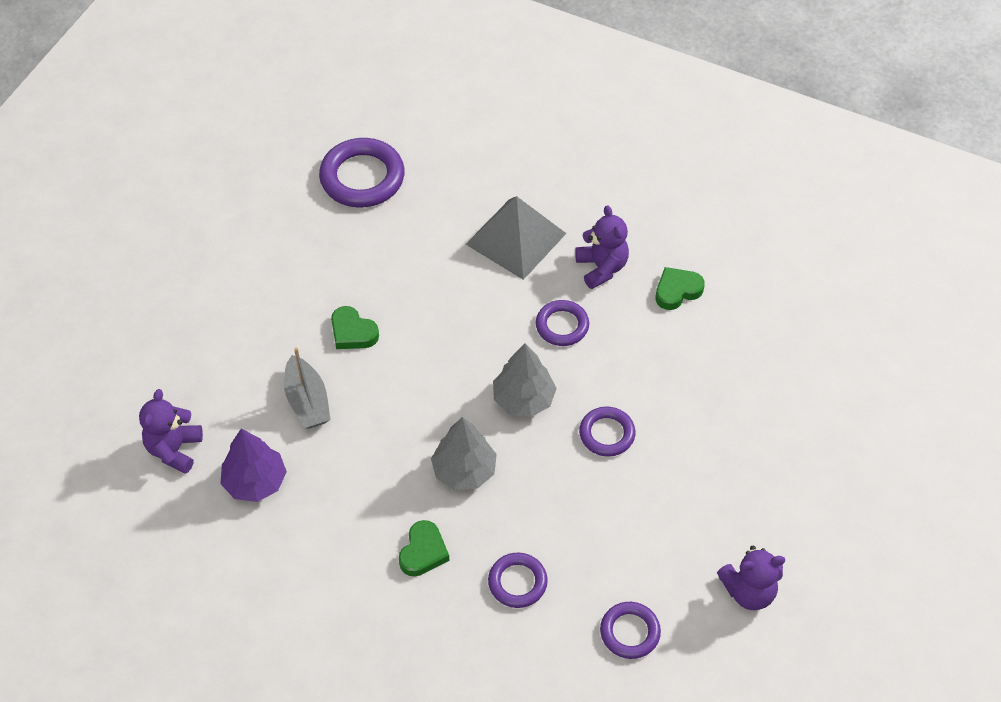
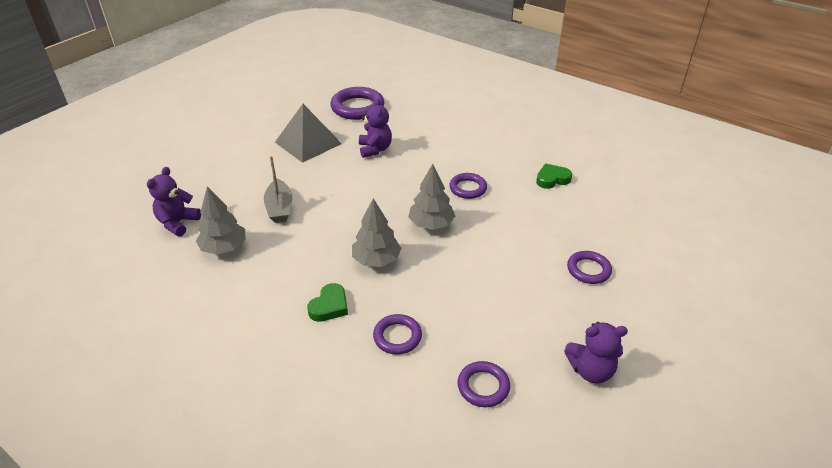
camera: 10 degrees right, 15 degrees down
(255, 482) = (224, 248): purple tree -> grey tree
(353, 332) = (324, 176): green heart -> none
(516, 238) = (447, 143): grey pyramid -> grey pyramid (308, 143)
(601, 267) = (501, 162): purple teddy bear -> purple teddy bear (375, 149)
(607, 434) = (488, 251): purple ring -> purple ring (588, 270)

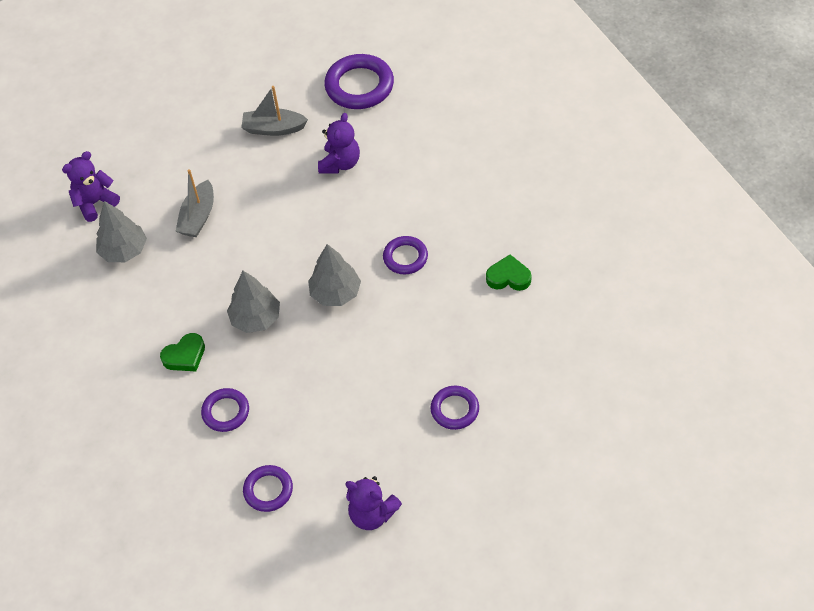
camera: 30 degrees right, 15 degrees up
(308, 143) = (274, 128): grey pyramid -> grey boat

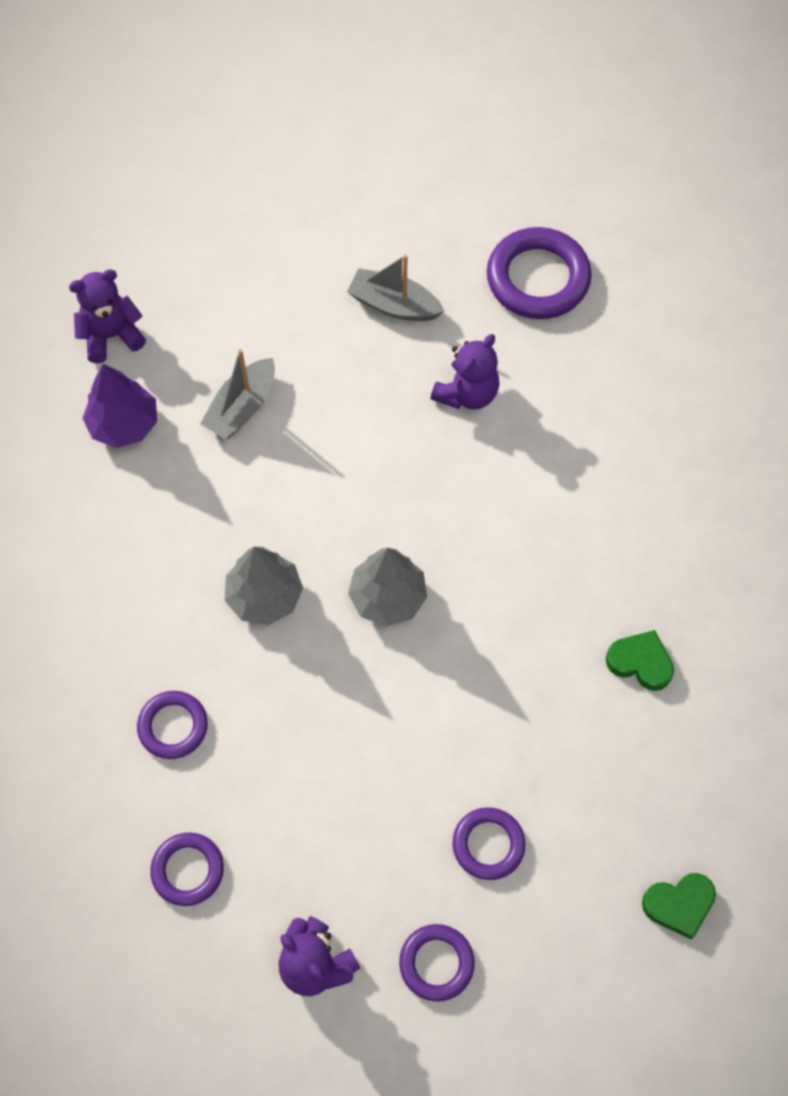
camera: 15 degrees right, 10 degrees up
(124, 250) = (124, 424): grey tree -> purple tree
(185, 356) = (149, 618): green heart -> green heart (679, 905)
(405, 257) = (505, 577): purple ring -> purple ring (436, 963)

